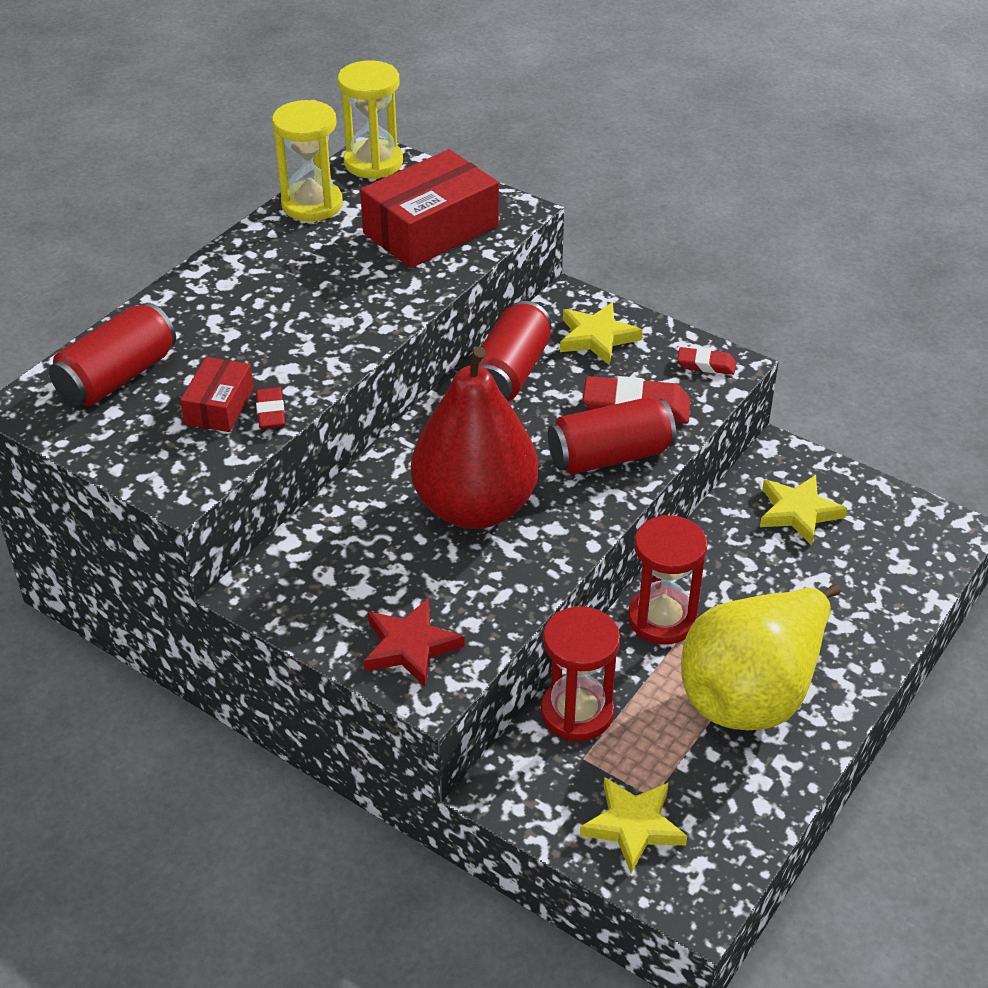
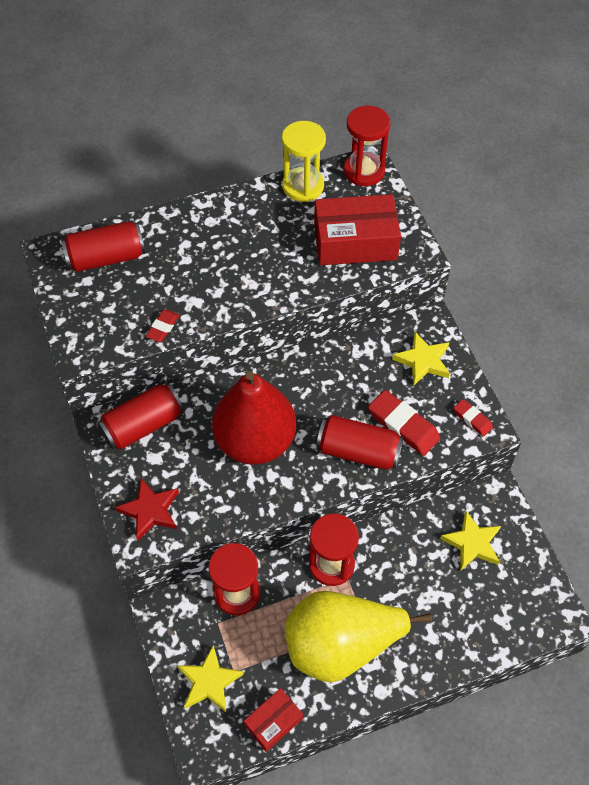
camera: 35 degrees right, 15 degrees up
(219, 406) = (141, 308): red box -> red box (273, 722)
(373, 163) = (364, 171): yellow hourglass -> red hourglass
(510, 373) = (350, 358): red can -> red can (143, 425)

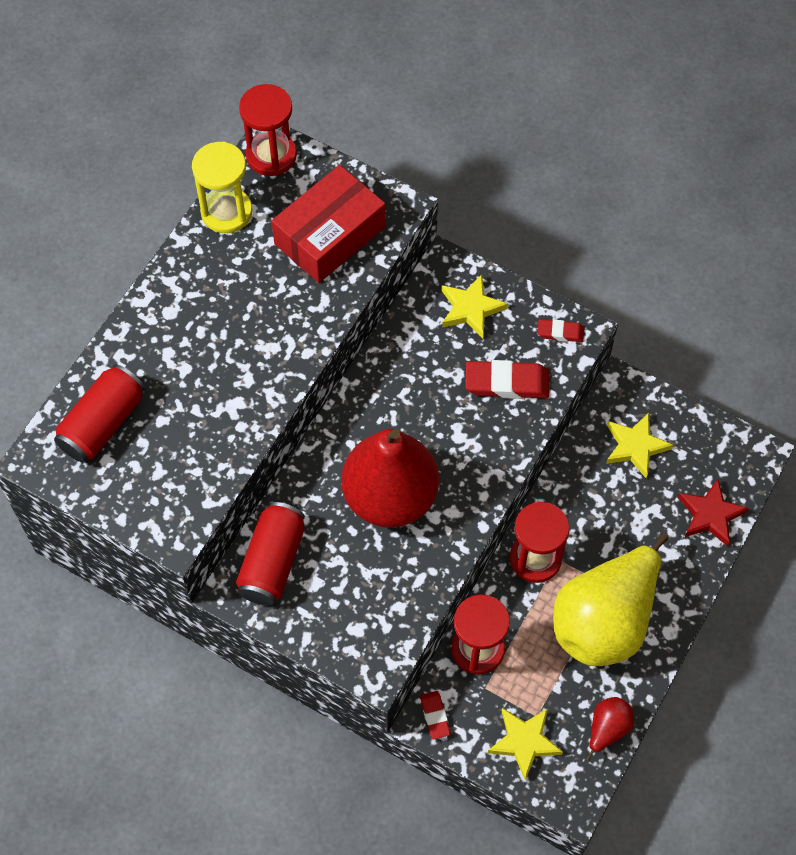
camera: 40 degrees left, 5 degrees up
(150, 511) = (357, 633): red star -> red star (710, 515)
(163, 327) = (230, 452): red eraser -> red eraser (435, 716)
(273, 722) = (607, 729): red box -> red pear
(358, 451) = (489, 436): red can -> none

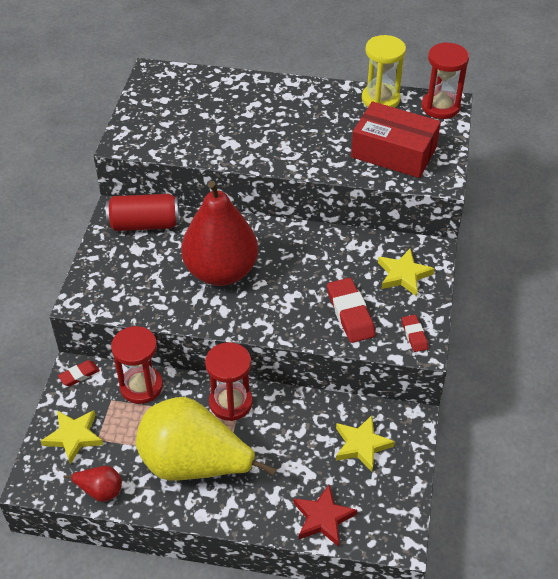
camera: 70 degrees right, 15 degrees down
(103, 423) = (190, 90): red can -> none

